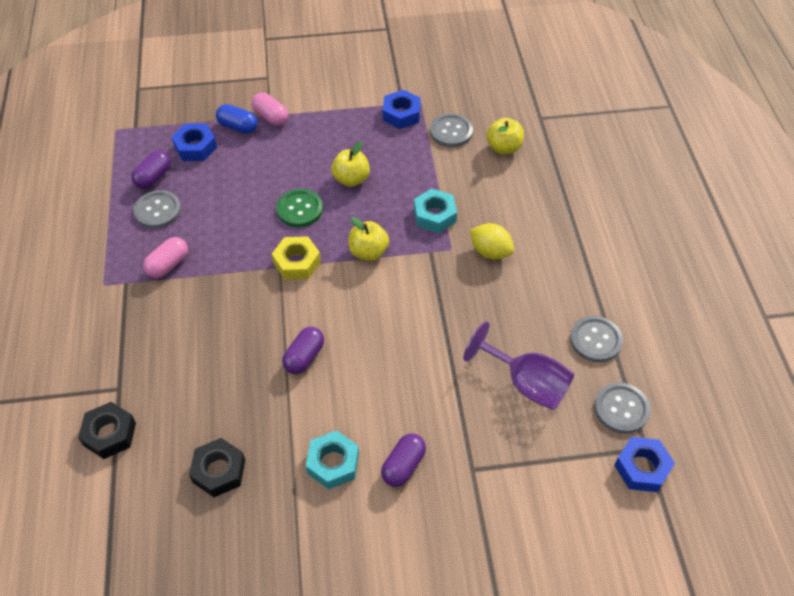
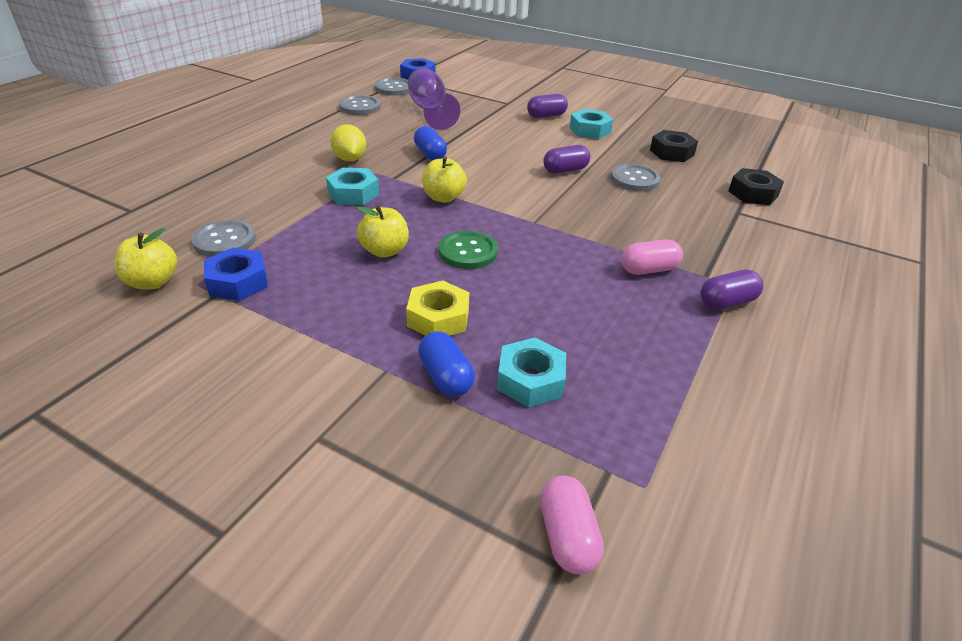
camera: 145 degrees left, 15 degrees down
(153, 177) = (618, 368): purple capsule -> purple capsule (727, 302)
(158, 210) = (633, 325): grey button -> grey button (634, 179)
(195, 147) = (530, 380): blue nut -> turquoise nut
(271, 117) = (387, 366): pink capsule -> pink capsule (567, 536)
(297, 262) = (515, 217): yellow nut -> yellow nut (438, 318)
(439, 302) = (430, 154): none -> blue capsule
(503, 148) = (209, 206): yellow apple -> yellow apple (152, 282)

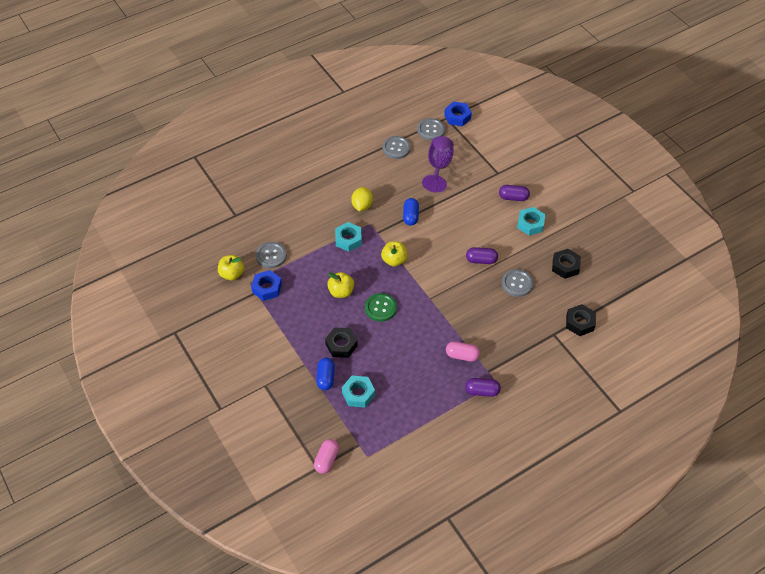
camera: 30 degrees right, 15 degrees up
(438, 318) = (341, 345): yellow nut -> black nut

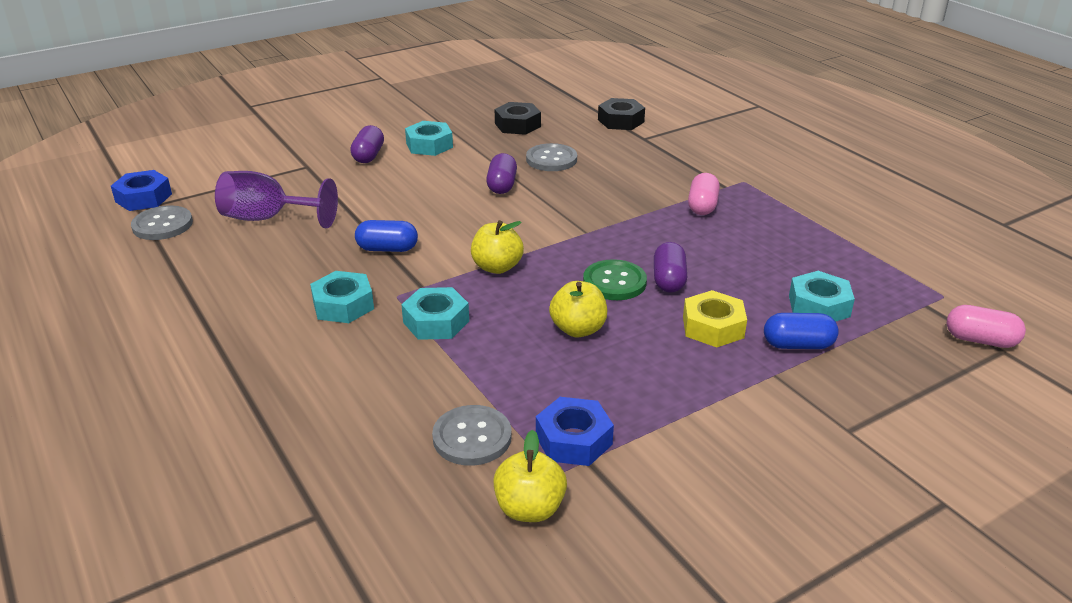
camera: 90 degrees left, 20 degrees down
(341, 345) = (713, 327): black nut -> yellow nut
(362, 206) = (343, 305): yellow lemon -> turquoise nut
(396, 148) = (192, 263): grey button -> none
(482, 391) = (765, 192): purple capsule -> purple capsule (668, 280)

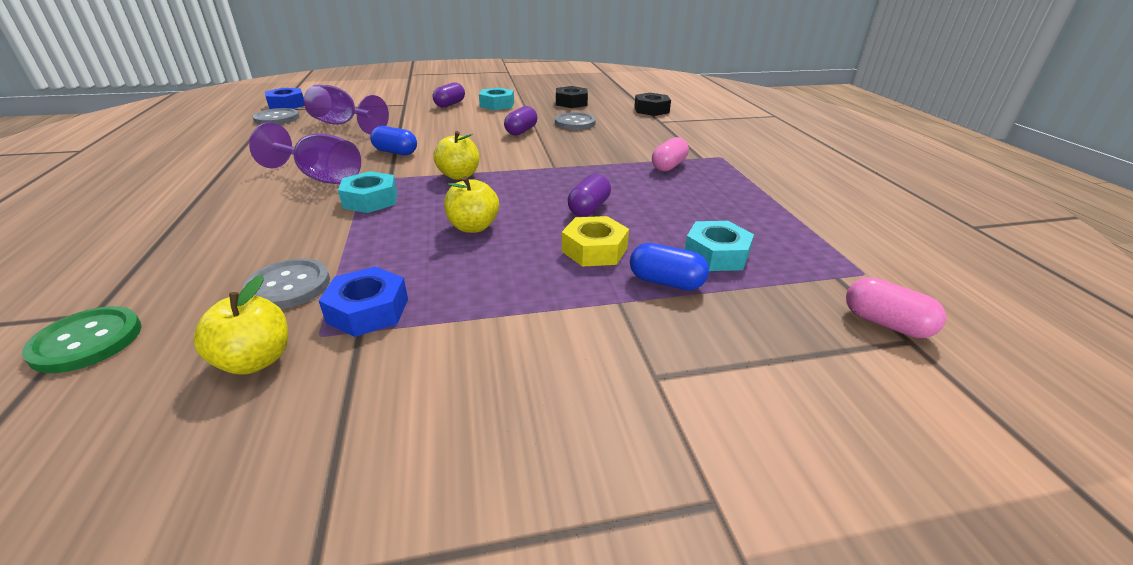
camera: 20 degrees right, 0 degrees up
(343, 305) = (321, 178): turquoise nut -> purple goblet
(614, 282) = (540, 201): green button -> green button (87, 341)

